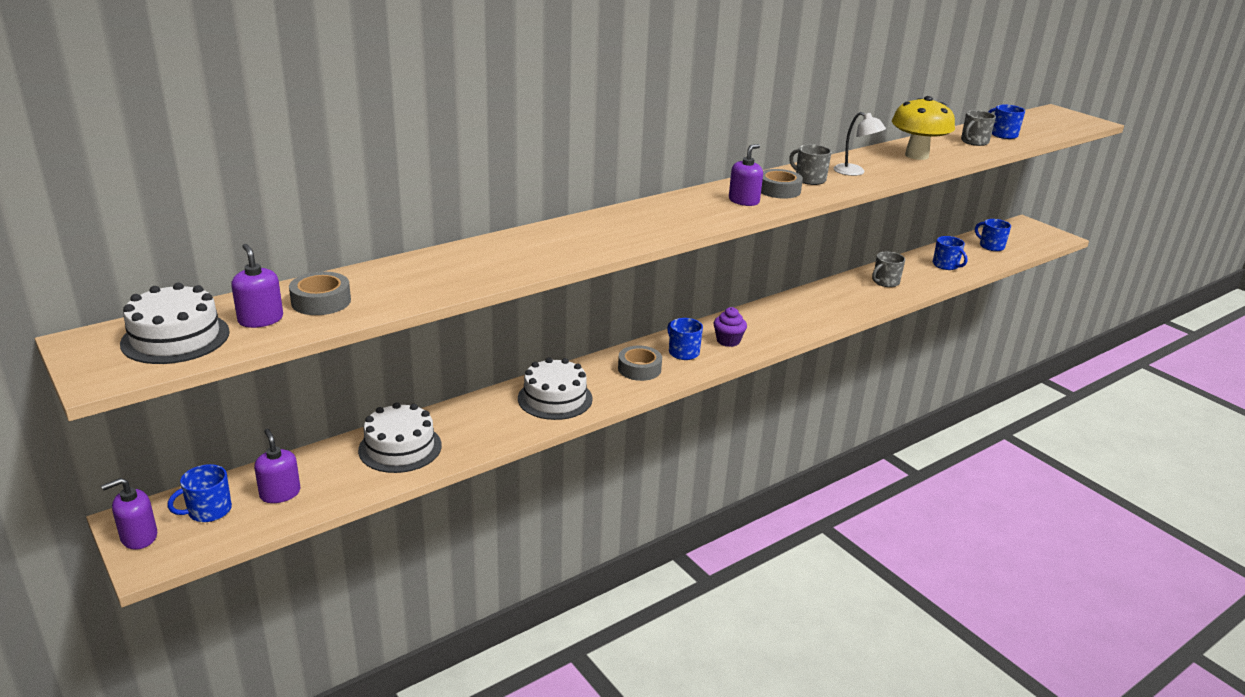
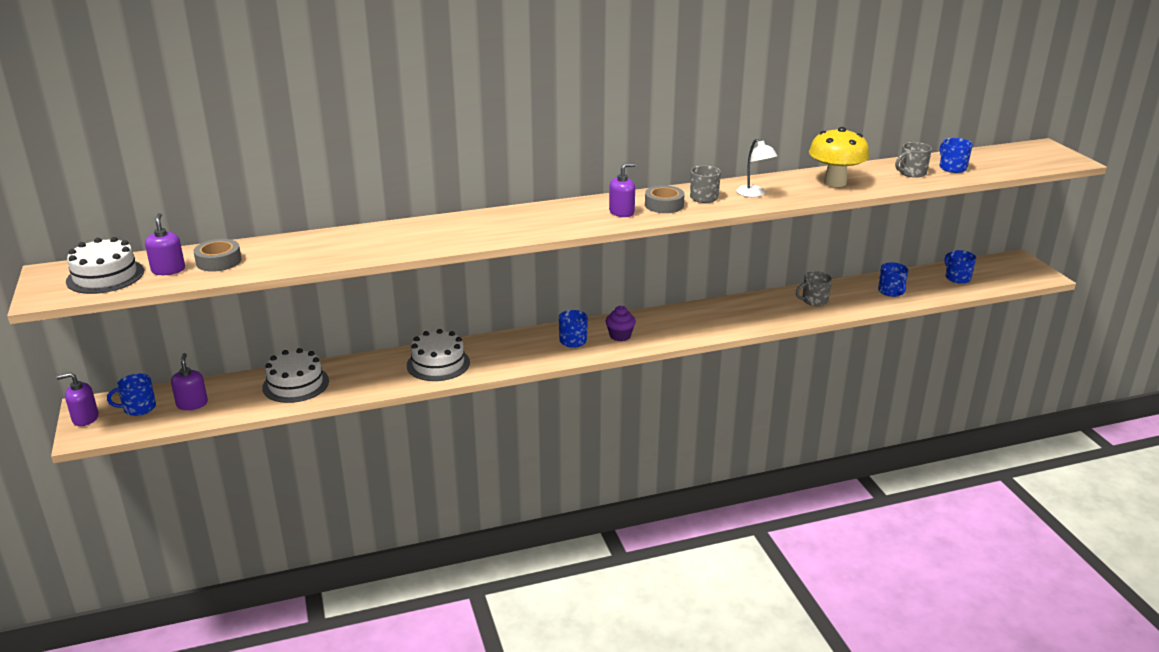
camera: 20 degrees right, 0 degrees up
(639, 369) = (525, 349): grey tape -> none

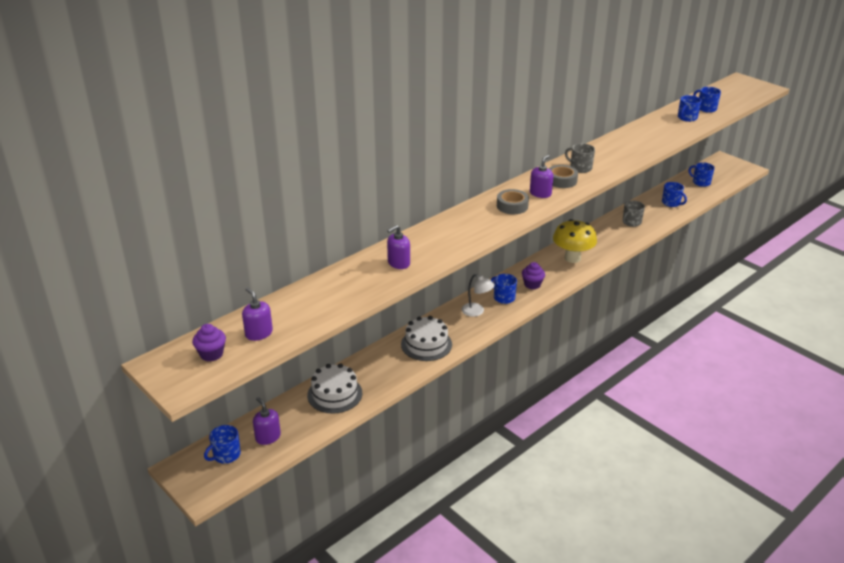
camera: 25 degrees left, 5 degrees up
(85, 418) = (189, 479): purple soap dispenser -> purple soap dispenser (398, 263)
(105, 276) = (211, 354): white cake -> purple cupcake
(218, 261) = (291, 314): grey tape -> grey tape (512, 206)
(754, 194) = (610, 157): white lamp -> white lamp (477, 312)
(835, 182) = (649, 136): yellow mushroom -> yellow mushroom (572, 258)
(911, 173) = (687, 118): grey mug -> blue mug

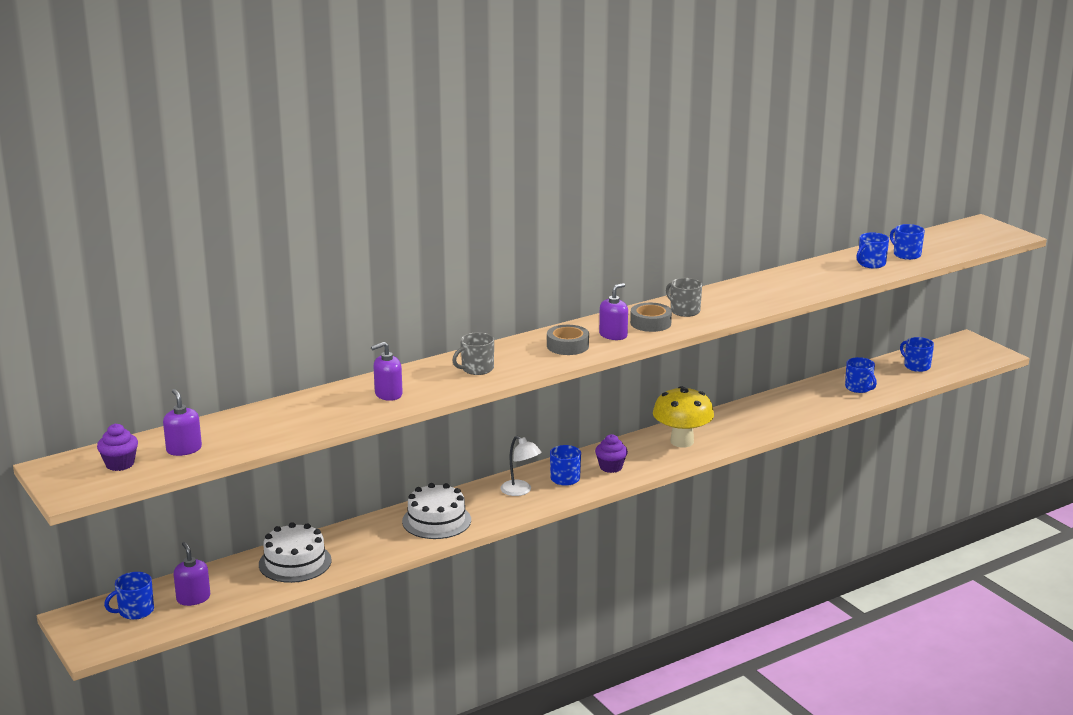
camera: 10 degrees right, 10 degrees down
(631, 222) = (787, 406): grey mug -> grey mug (476, 369)

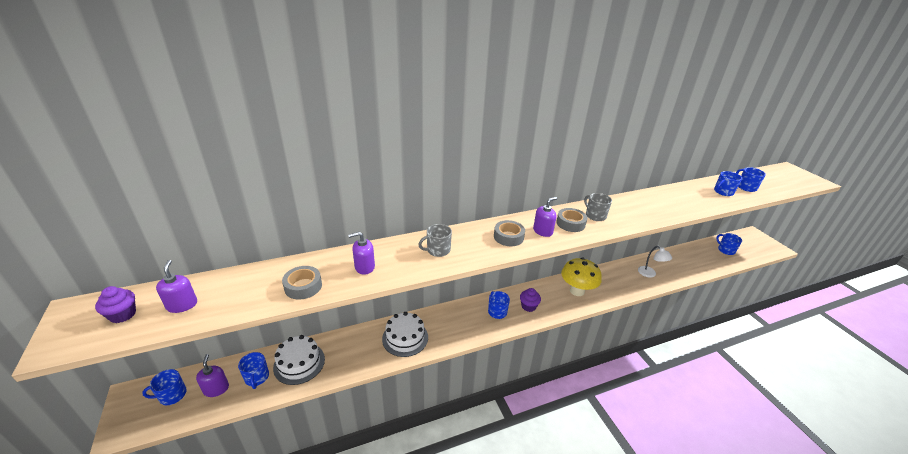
camera: 10 degrees right, 10 degrees up
(321, 419) = (303, 286): none -> grey tape
(520, 491) = (466, 319): white lamp -> white lamp (650, 274)
(859, 388) = (691, 262): blue mug -> blue mug (257, 377)

